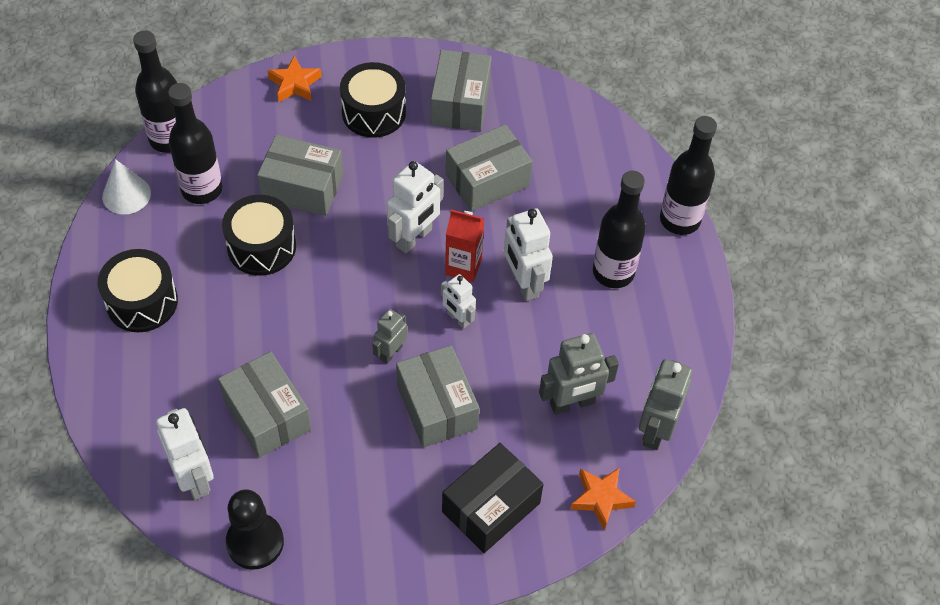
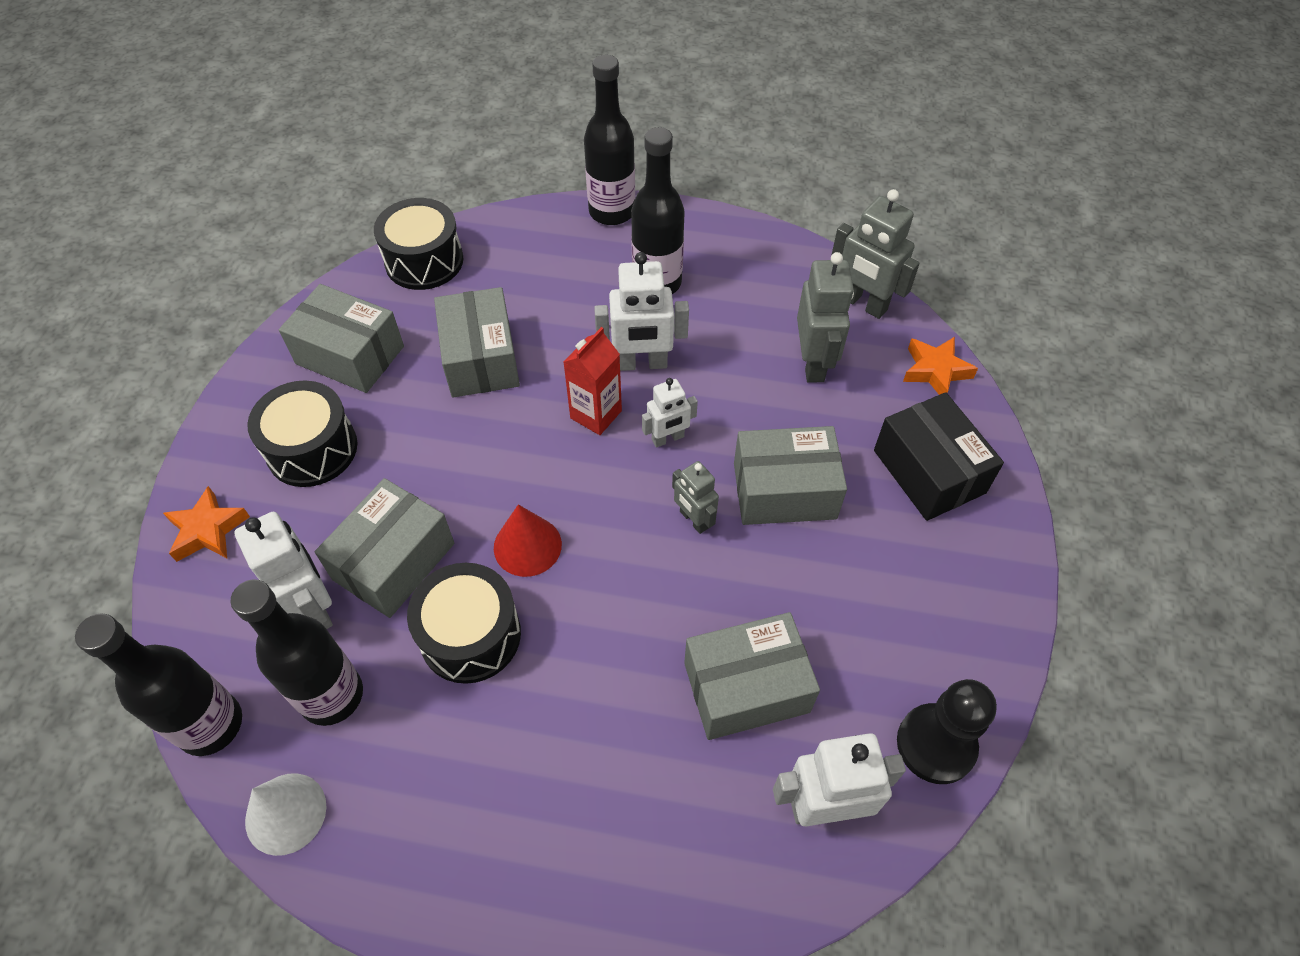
camera: 70 degrees left, 0 degrees up
(142, 302) = (500, 826): black drum -> black drum (424, 261)
(337, 258) = (527, 546): none -> red cone
(414, 238) = (533, 453): white robot -> white robot (313, 608)

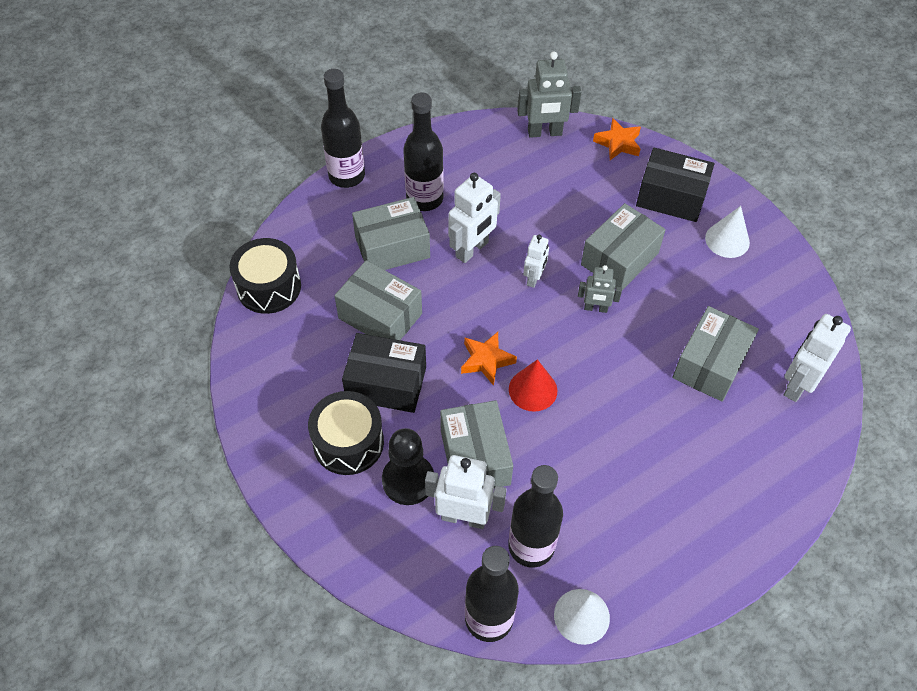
camera: 45 degrees left, 0 degrees up
(207, 530) = (348, 535): orange star -> orange star (486, 360)
(350, 355) = (298, 375): grey box -> grey box (392, 247)
(408, 424) = (386, 383): none -> black box
(470, 635) = (560, 456): black drum -> none
(596, 414) = (482, 295): red carton -> none
(813, 363) = (557, 183): grey robot -> none
(936, 744) = (808, 319): black pawn -> black pawn (408, 480)
(941, 570) = (727, 240): none -> white cone

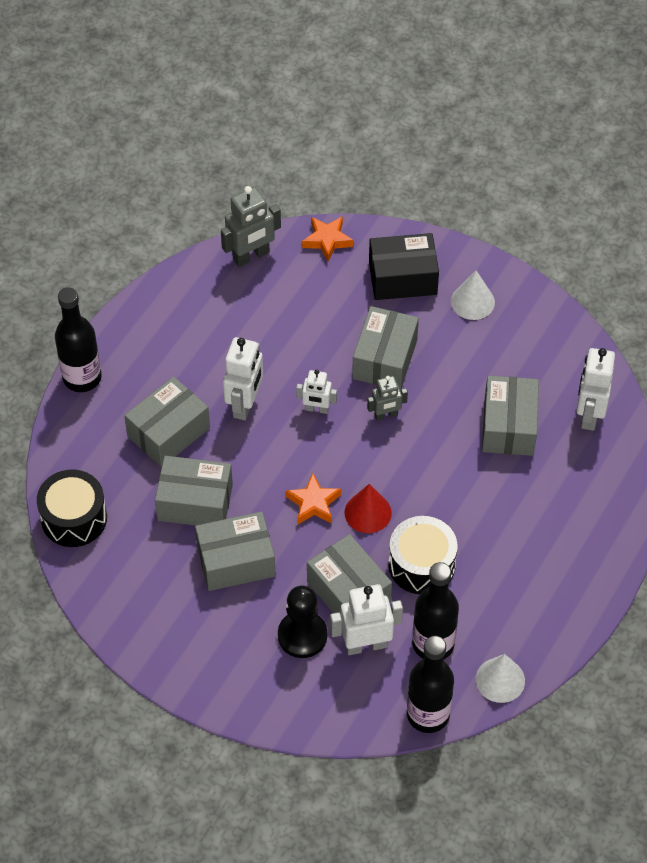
camera: 25 degrees left, 0 degrees up
(348, 442) = (232, 626): black drum -> black drum (421, 565)
(386, 383) = (236, 561): black box -> grey box
(424, 199) = (172, 371): black bottle -> none
(534, 278) = (316, 409): white robot -> white robot turned 105 degrees clockwise

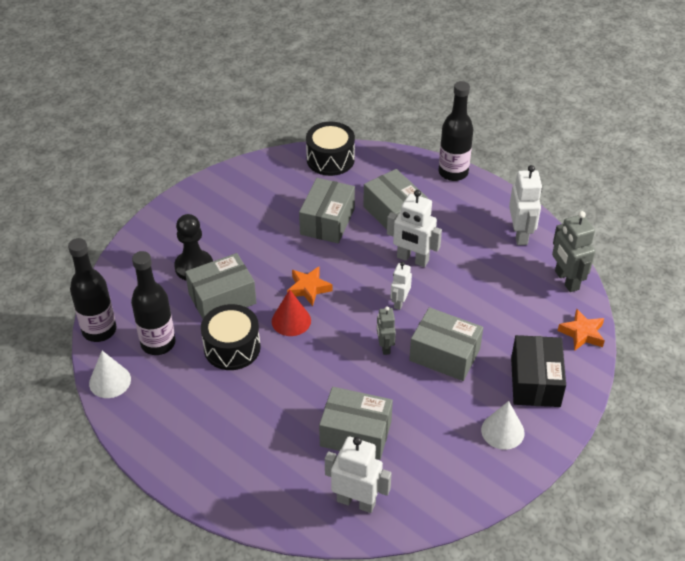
camera: 100 degrees right, 10 degrees down
(236, 561) = (269, 238): grey box -> none
(365, 645) = (172, 302): white robot -> white robot (520, 234)

